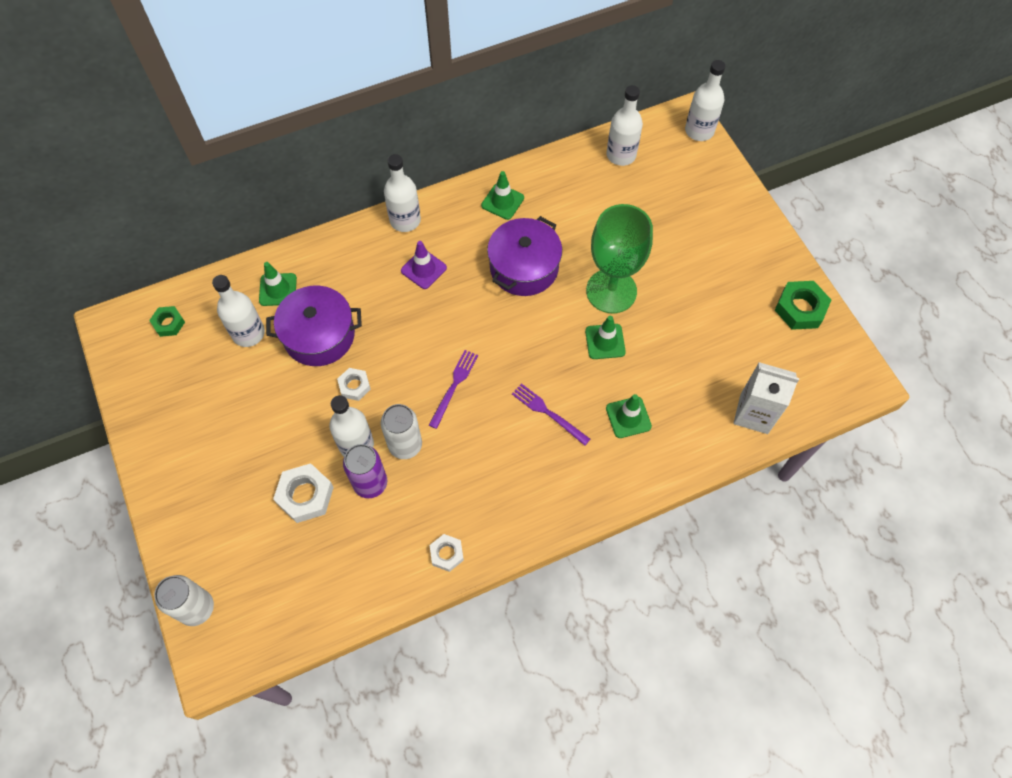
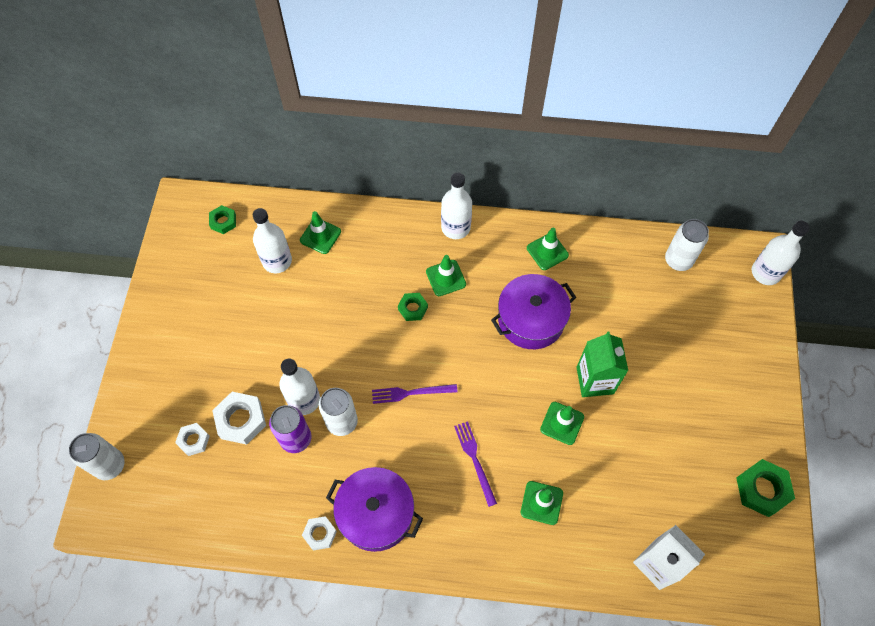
camera: 30 degrees right, 0 degrees up
(319, 335) = (329, 291): purple pot -> purple pot (376, 514)
(354, 386) = (332, 349): white nut -> white nut (194, 440)
(409, 311) = (412, 308): none -> green nut
(423, 269) = (446, 278): purple traffic cone -> green traffic cone
(454, 386) = (411, 393): purple fork -> purple fork turned 150 degrees counterclockwise
(611, 291) = (595, 380): green goblet -> green carton
(621, 155) = (678, 260): white bottle -> white can

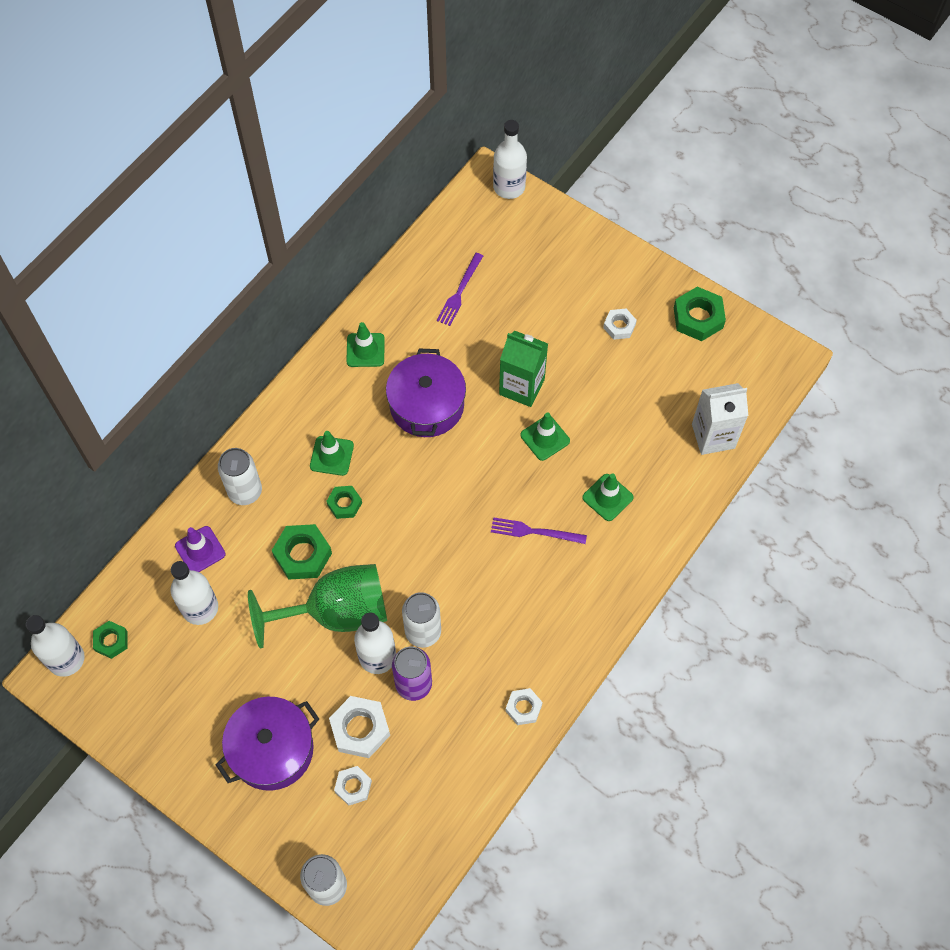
camera: 60 degrees left, 0 degrees up
(320, 236) = (200, 550): green traffic cone -> purple traffic cone
(323, 352) = (336, 612): none -> green goblet
(355, 303) = (302, 555): none -> green nut
(376, 514) = (534, 646): purple pot -> purple pot (272, 749)
(411, 393) = (433, 553): purple fork -> purple fork (459, 292)
(455, 227) = (281, 416): white bottle -> white bottle (66, 659)
(678, 260) = (450, 247): white can -> white can (245, 491)
(705, 427) = (619, 326): none -> white nut

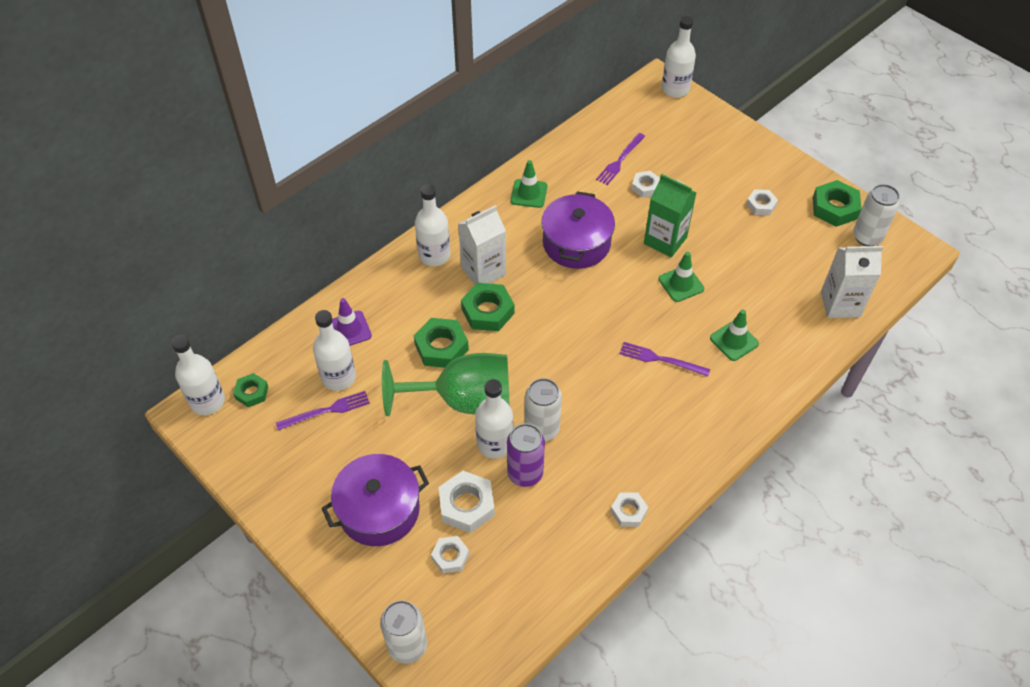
camera: 10 degrees right, 10 degrees down
(195, 649) = (326, 411): none -> purple fork
(245, 491) = (400, 289): white can -> white can (867, 237)
(275, 444) = (434, 255): none -> white bottle
(331, 456) = (483, 271): green traffic cone -> white carton
(344, 504) = (487, 311): green nut -> green nut, size x1.64
(492, 322) = (645, 187): none -> white nut

